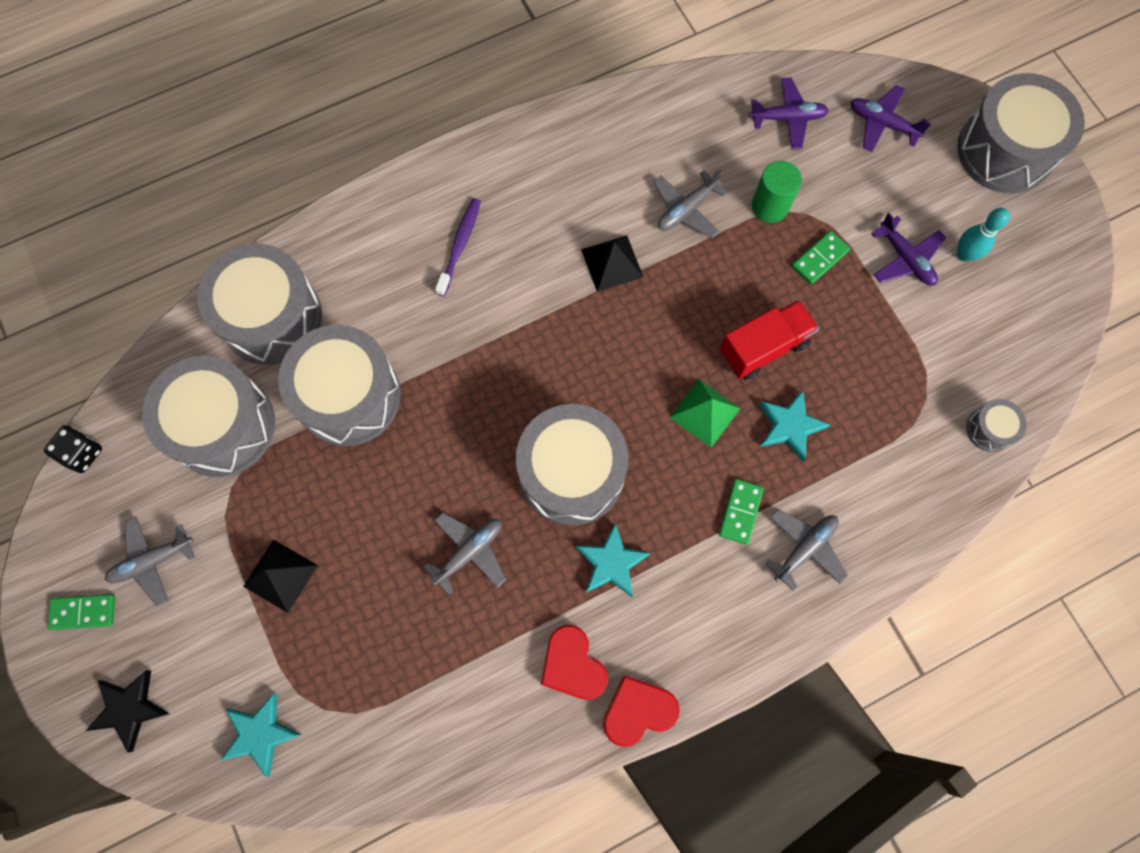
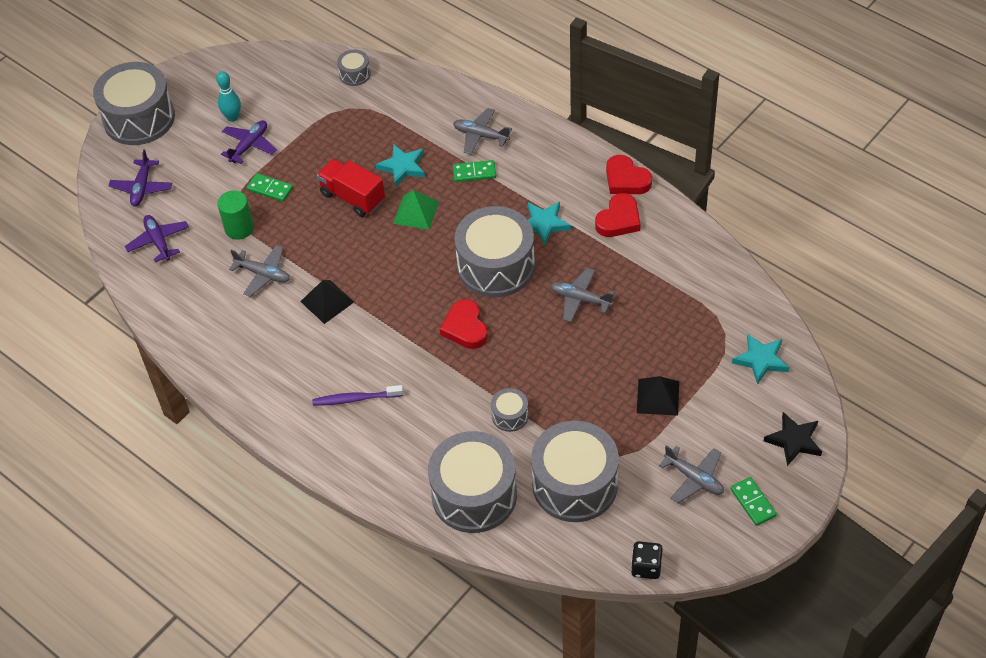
camera: 110 degrees left, 20 degrees down
(349, 396) = (510, 416): grey drum -> grey drum, size x0.45
(496, 398) = (465, 328): none -> red heart

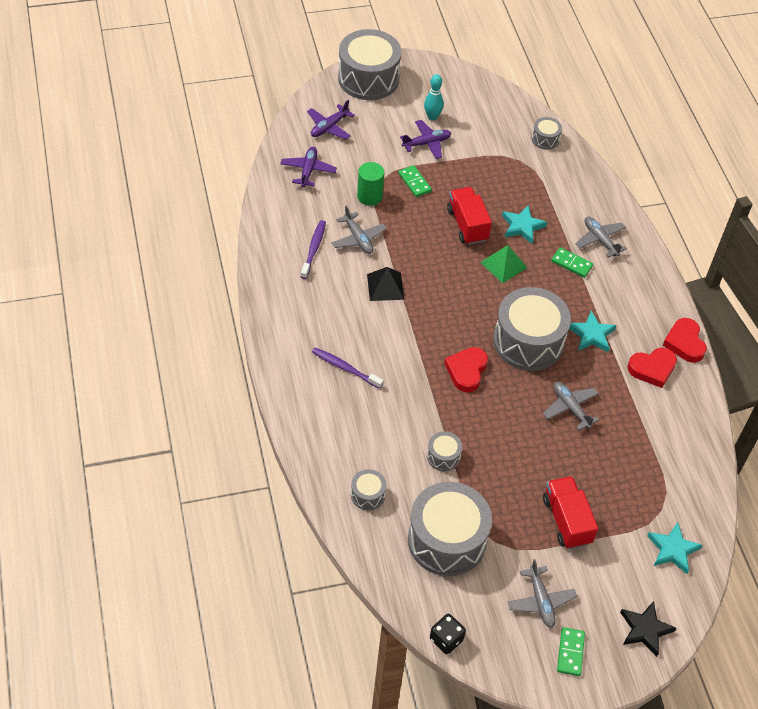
camera: 30 degrees right, 0 degrees up
(230, 311) = (314, 249): none -> purple toothbrush
(474, 495) = (368, 494): grey drum -> grey drum, size x0.45
(658, 397) = (566, 520): black pyramid -> red truck

